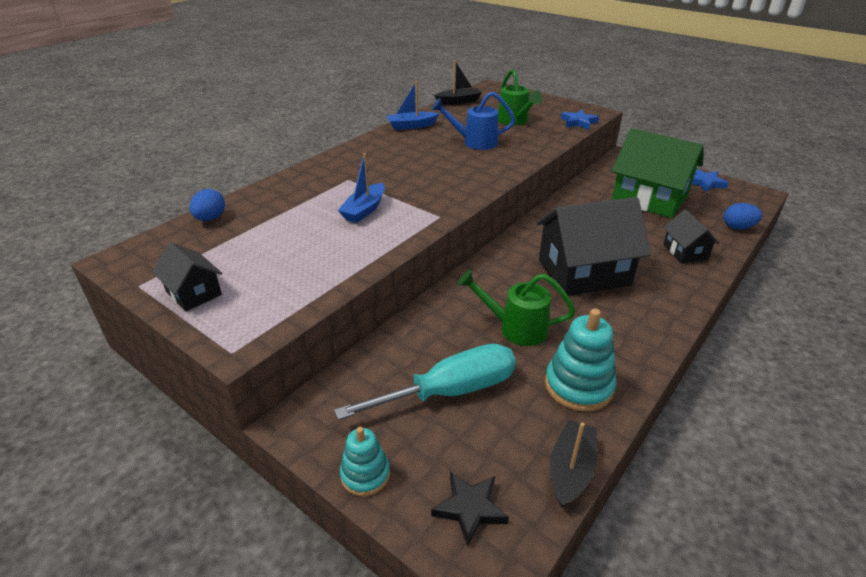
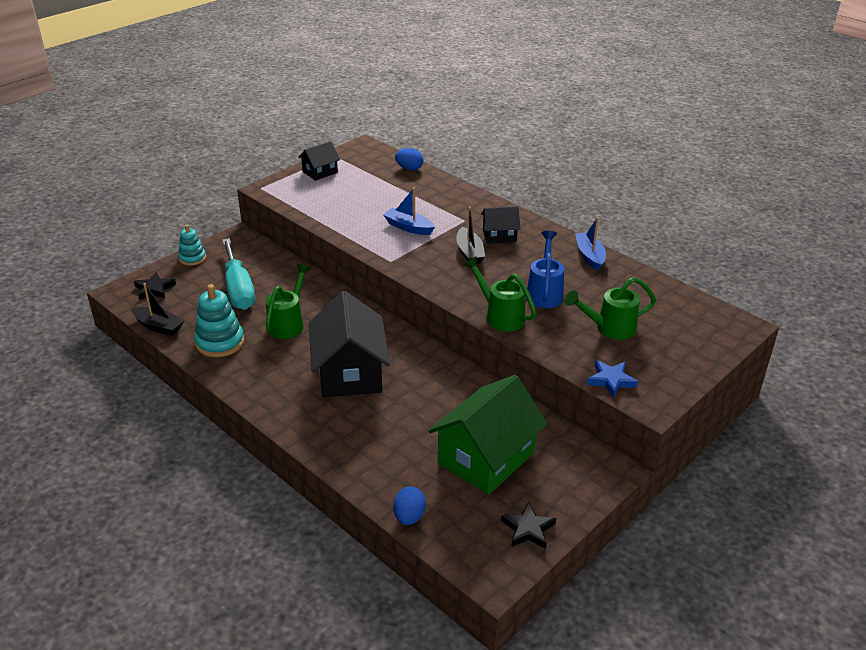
camera: 95 degrees right, 0 degrees up
(458, 101) = (673, 293): black boat -> black boat (469, 252)
(518, 159) = (500, 316): none -> green watering can
(685, 252) = (368, 452): black house -> black house (499, 236)
(705, 183) = (528, 529): blue star -> black star

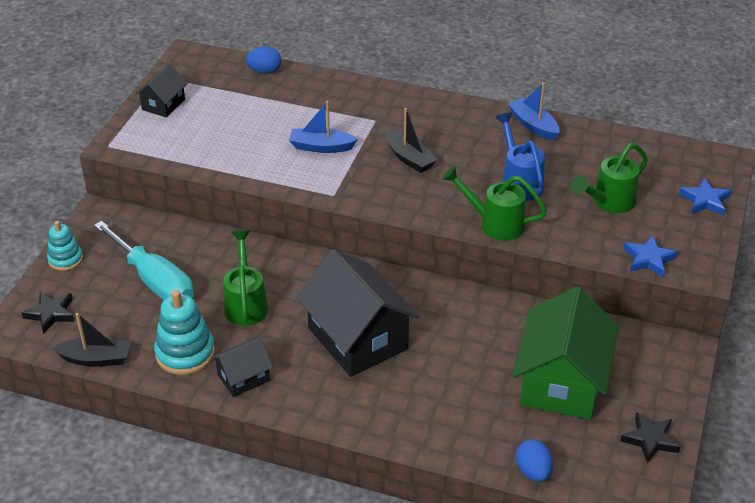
camera: 25 degrees left, 5 degrees up
(499, 236) = (425, 128): black house -> black house (243, 377)
(698, 351) = (705, 200): none -> blue star

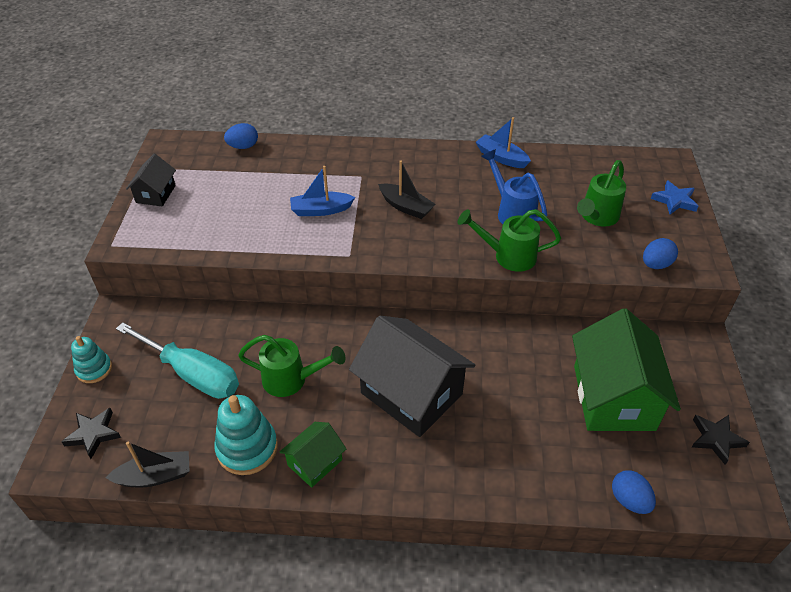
camera: 15 degrees left, 5 degrees up
(243, 377) = (314, 462): black house -> green house
(246, 304) = (291, 380): green watering can -> green watering can turned 120 degrees clockwise
(648, 259) = (655, 264): blue star -> blue egg

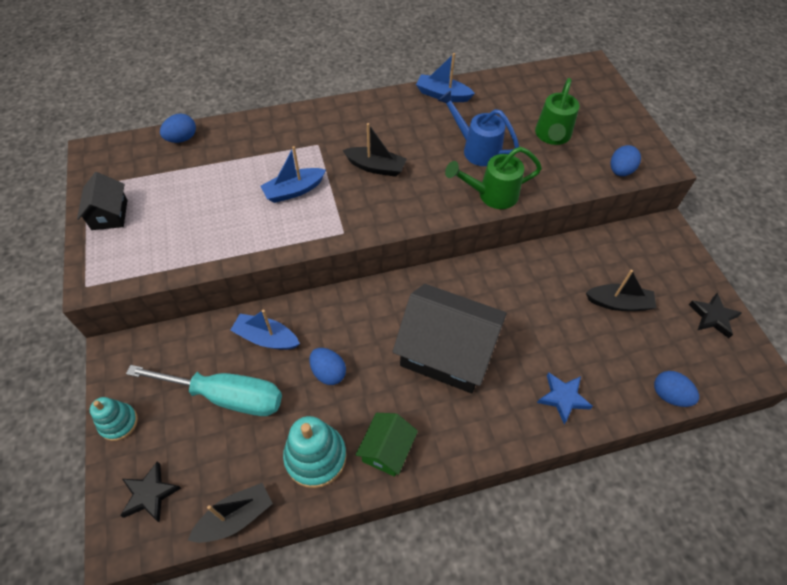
camera: 20 degrees left, 10 degrees up
(249, 335) = (266, 338): none -> blue boat
(291, 380) = (328, 372): green watering can -> blue egg
(613, 397) = (618, 303): green house -> black boat
(674, 200) = (609, 104): blue star -> blue star (563, 398)

